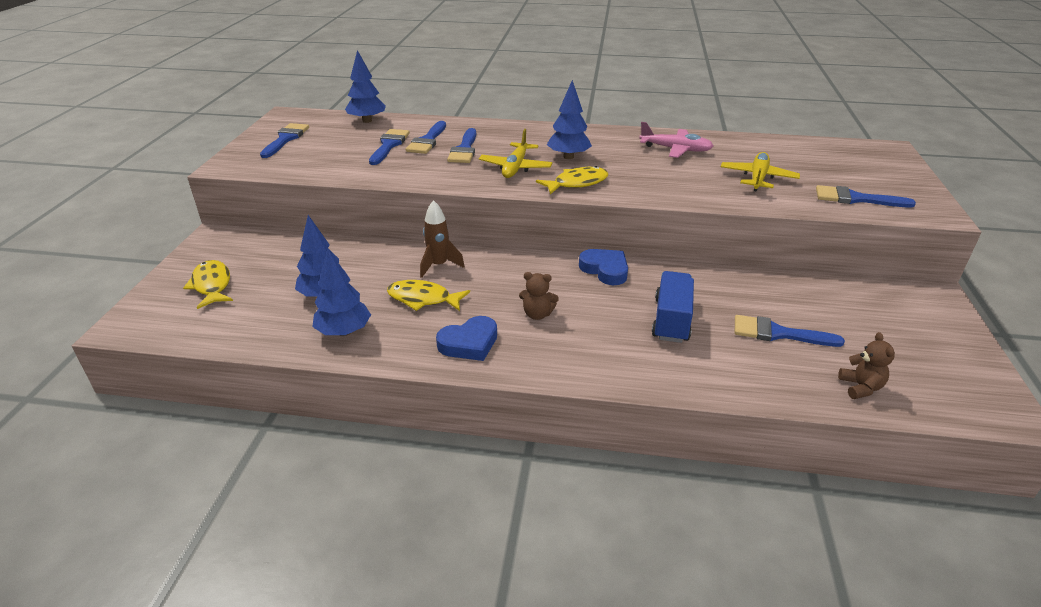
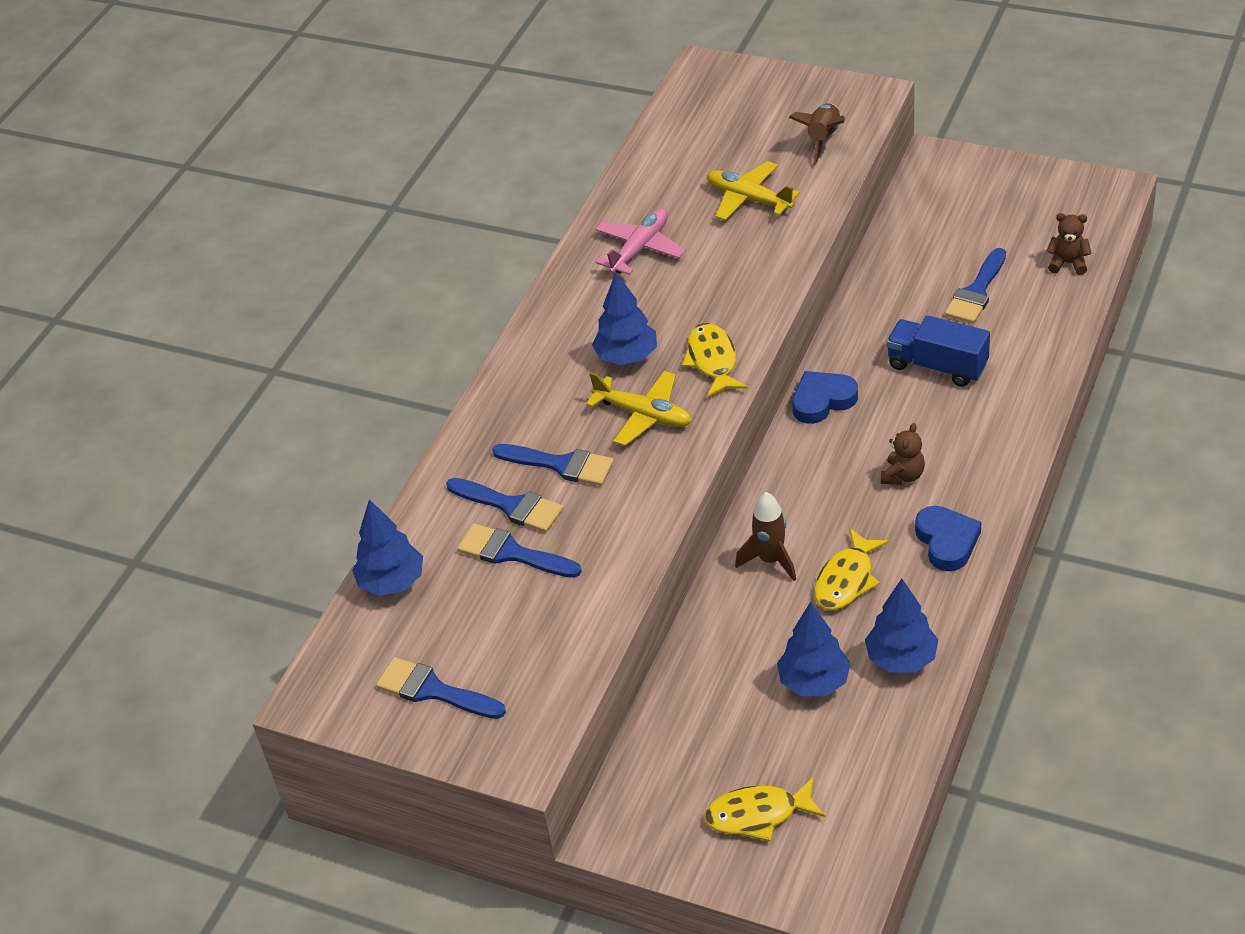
camera: 70 degrees left, 10 degrees up
(856, 199) = (823, 139): blue brush -> brown rocket

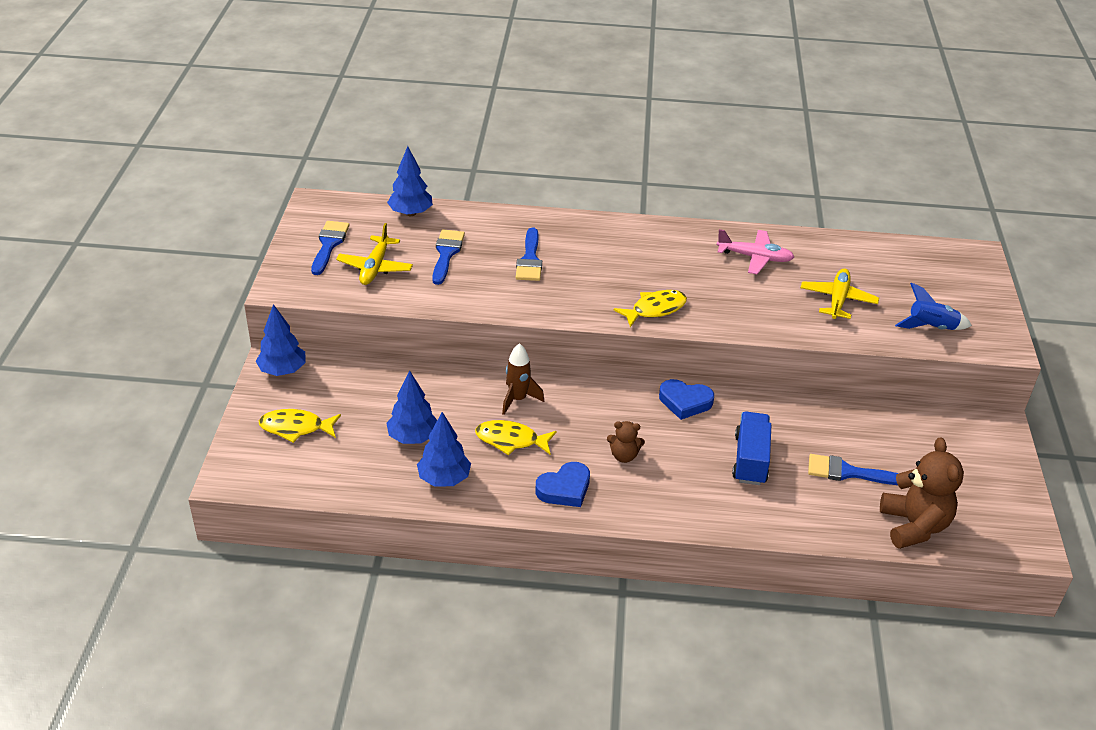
camera: 65 degrees right, 5 degrees down
(510, 506) = (487, 246): blue brush -> none
(627, 356) = (642, 270): blue tree -> blue tree (283, 371)
(644, 415) = (588, 287): yellow plane -> yellow plane (375, 267)
(758, 815) = (296, 428): yellow fish -> yellow fish turned 60 degrees counterclockwise
(822, 400) = (685, 402): blue heart -> blue heart turned 150 degrees clockwise
(823, 139) = (931, 327): brown rocket -> blue rocket
(1068, 263) = (914, 526): brown teddy bear -> brown teddy bear, size x1.93

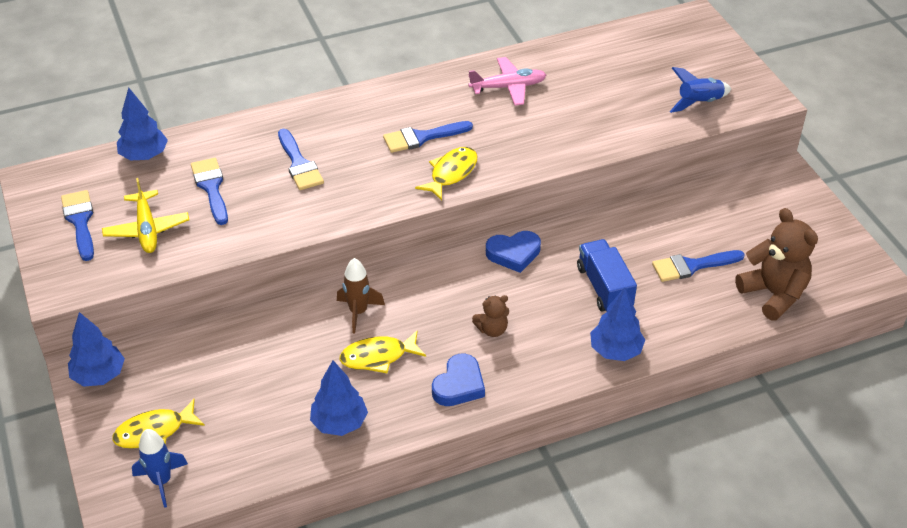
camera: 25 degrees left, 5 degrees up
(276, 467) = (162, 481): none -> blue rocket
(413, 437) = (281, 393): blue tree -> blue tree (615, 351)
(649, 273) = (422, 137): none -> blue brush
(838, 300) = (606, 104): yellow plane -> none

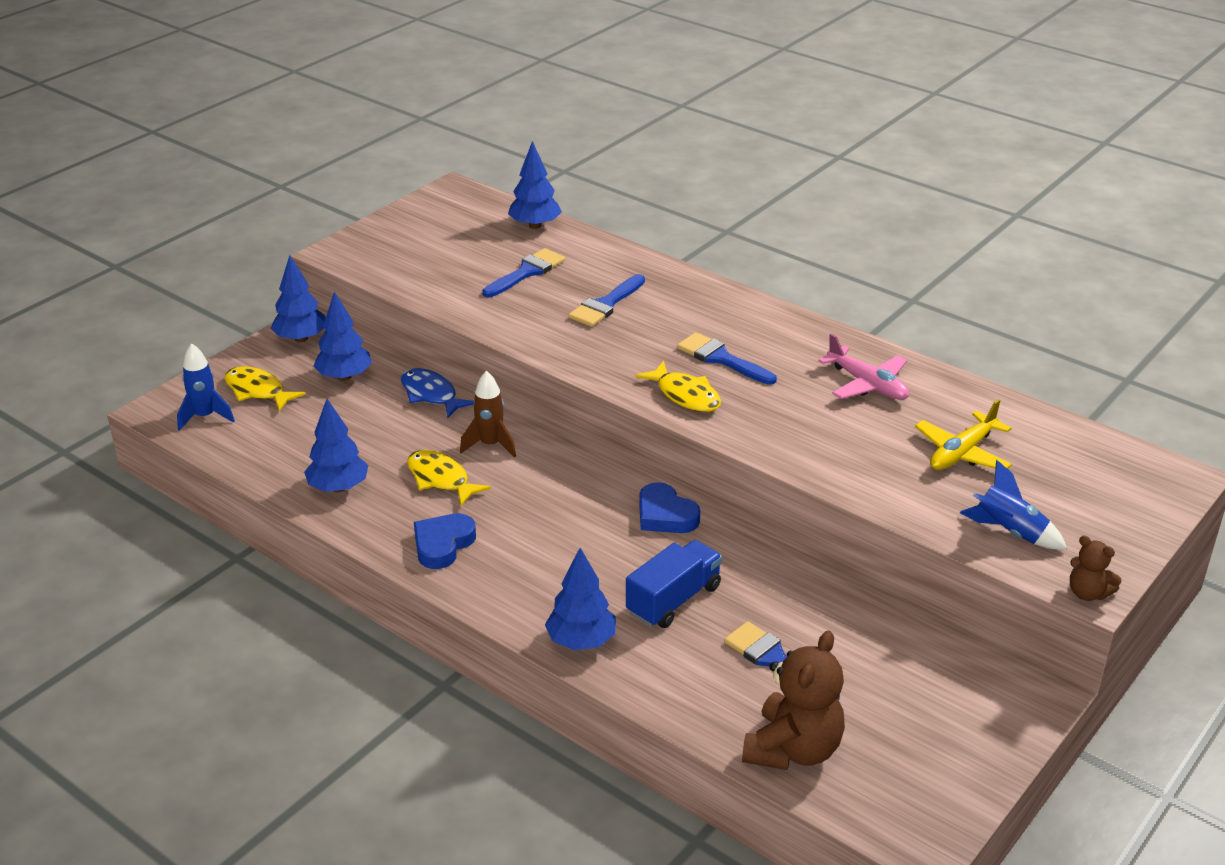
camera: 60 degrees right, 10 degrees down
(80, 221) = (423, 229): blue brush -> none
(147, 229) = (442, 263): yellow plane -> yellow plane (961, 453)
(186, 366) = (344, 377): none -> blue tree
(261, 321) = (431, 395): none -> blue fish
(451, 173) = (685, 395): yellow fish -> yellow fish turned 45 degrees clockwise
(459, 385) = (443, 544): blue heart -> blue heart turned 120 degrees clockwise
(492, 329) = (538, 539): brown teddy bear -> brown teddy bear (1087, 593)

